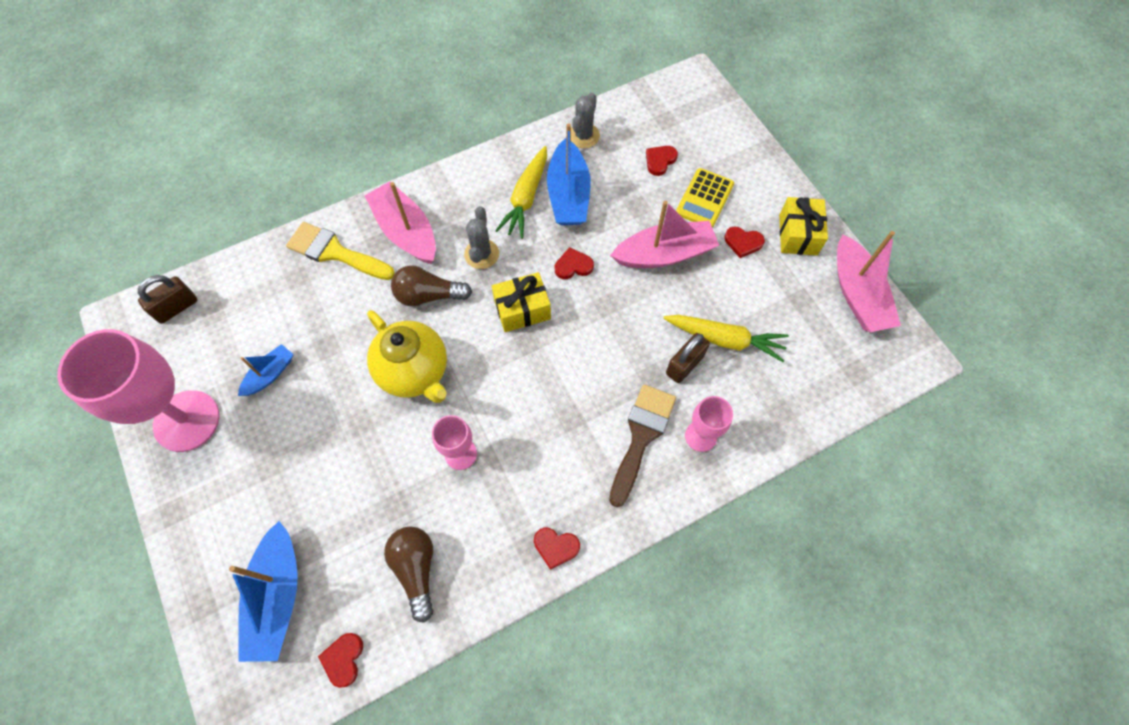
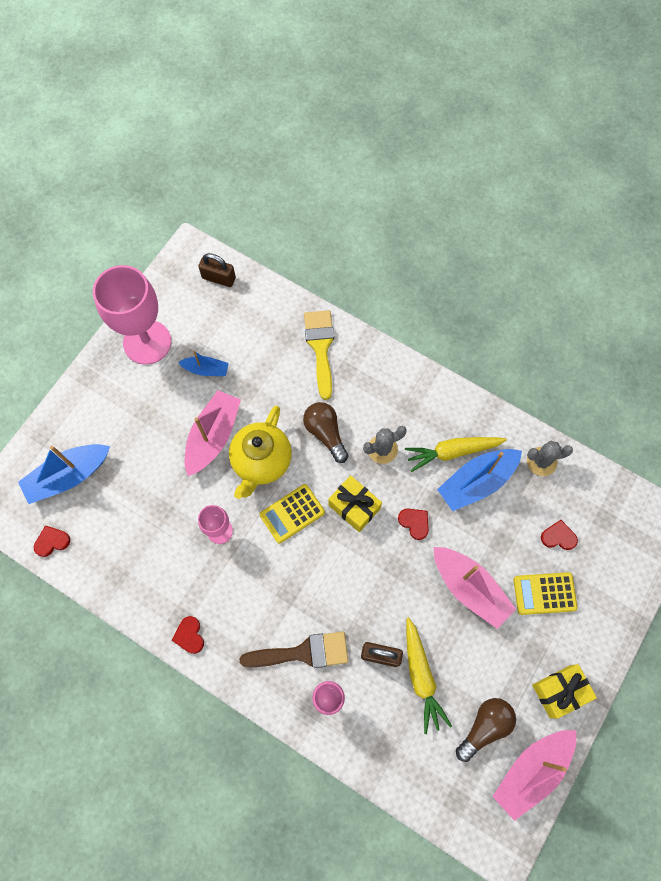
camera: 60 degrees right, 5 degrees up
(406, 232) = (367, 384): pink boat -> pink boat (213, 437)
(416, 569) = (128, 551): brown light bulb -> brown light bulb (484, 726)
(490, 371) = (292, 513): none -> yellow calculator
(743, 242) = (521, 647): red heart -> none

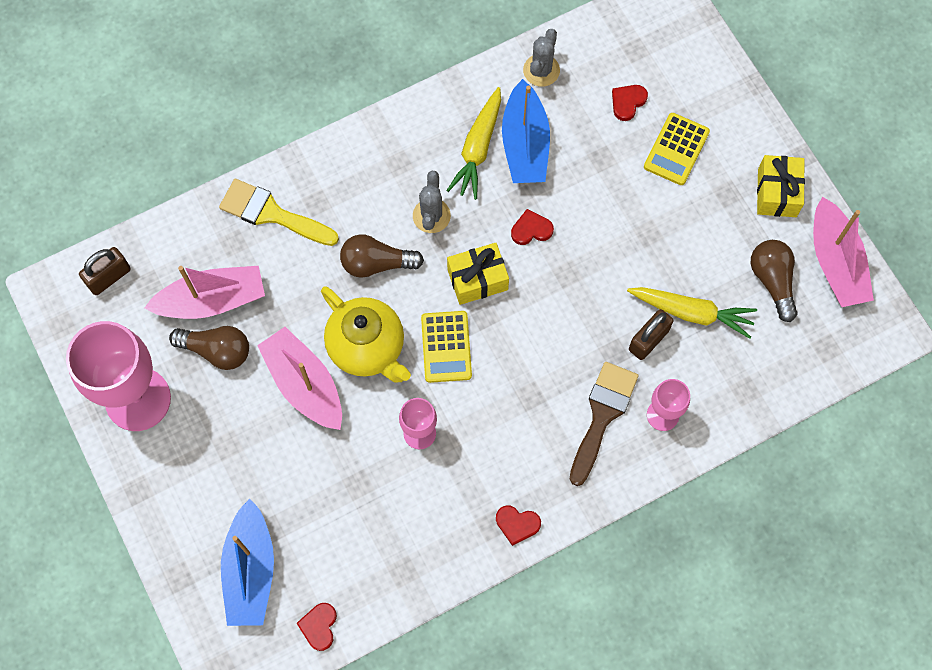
camera: 60 degrees left, 0 degrees up
(206, 369) = (217, 351): blue boat -> brown light bulb
(469, 588) = (630, 216): pink boat -> pink boat (212, 300)

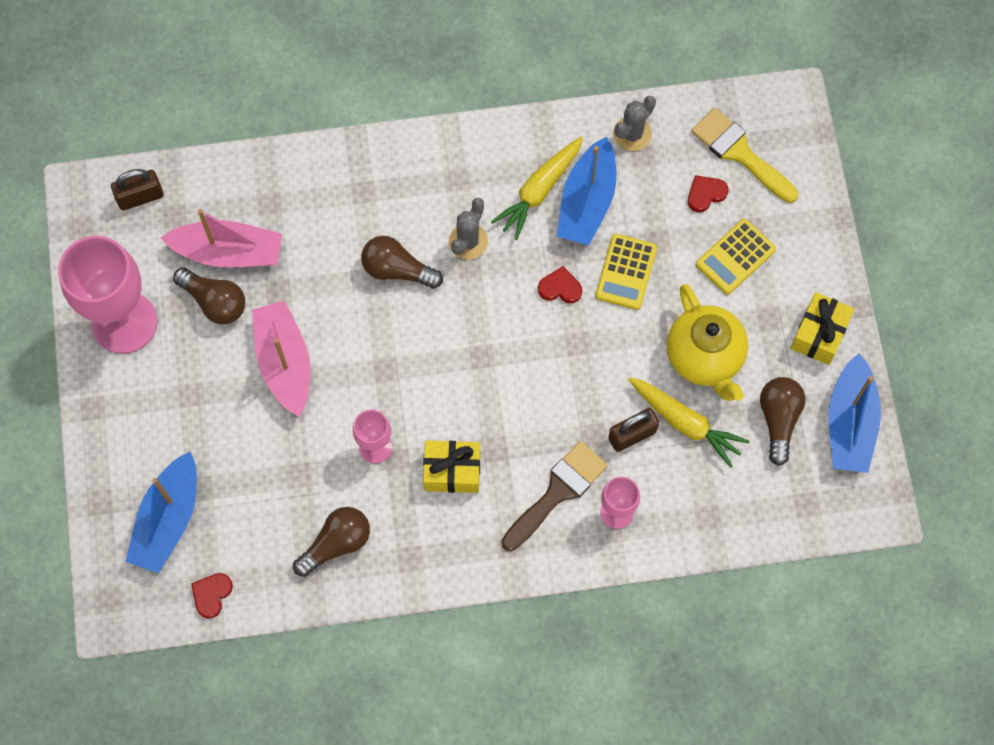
camera: 20 degrees right, 0 degrees up
(271, 213) = (316, 187): yellow brush -> yellow brush (739, 153)
(367, 348) = (357, 348): yellow teapot -> yellow teapot (705, 358)
(418, 536) = (336, 544): none -> brown light bulb
(446, 347) = (433, 373): yellow calculator -> yellow calculator (626, 272)
(477, 279) = (488, 318): yellow gift -> yellow gift (452, 471)
(517, 524) = (434, 566): red heart -> none
(835, 262) = (850, 423): pink boat -> blue boat

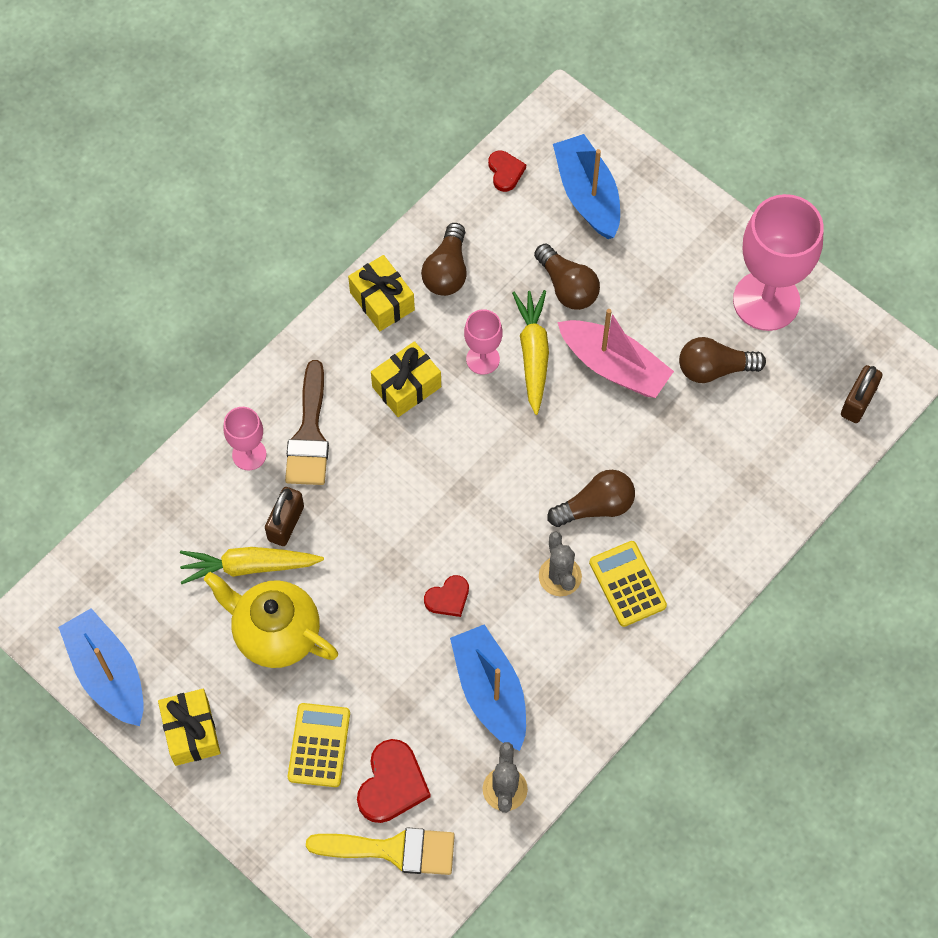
camera: 140 degrees right, 5 degrees down
(228, 252) = (744, 414): pink boat -> none
(409, 559) = (382, 301): none -> yellow gift
(539, 191) = (540, 669): yellow carrot -> yellow carrot (533, 354)
(626, 272) = (403, 656): yellow calculator -> yellow calculator (627, 584)
(705, 194) = (392, 784): red heart -> red heart, size x1.67
(778, 420) = (172, 630): brown light bulb -> brown light bulb (567, 287)

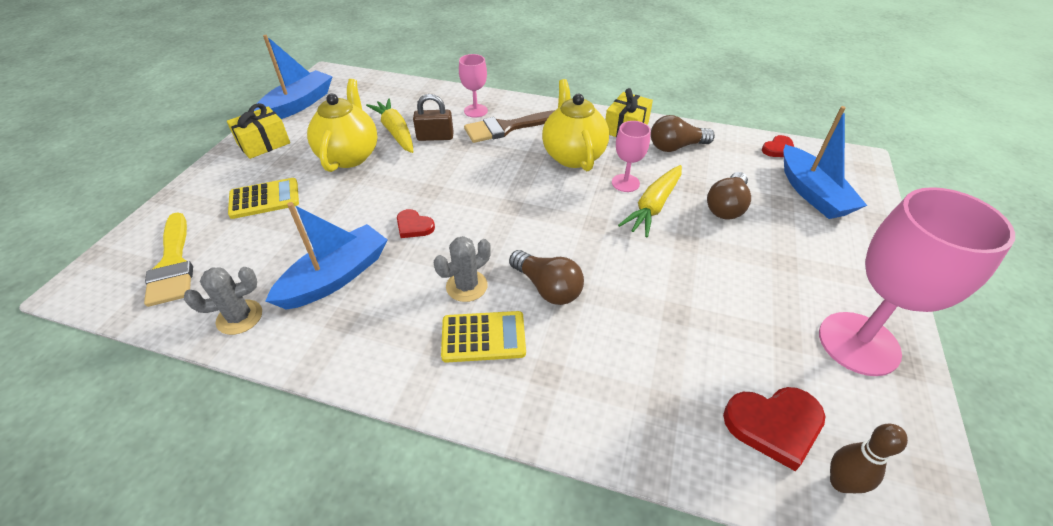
camera: 65 degrees right, 20 degrees down
(392, 784) = (236, 246): red heart -> red heart (774, 425)
(406, 387) = (573, 156): yellow gift -> yellow teapot
(533, 354) = (653, 206): yellow carrot -> yellow carrot turned 150 degrees clockwise
(587, 195) = (812, 193): blue boat -> blue boat turned 120 degrees clockwise
(613, 366) = (686, 255): pink boat -> none
(627, 584) = (483, 337): yellow calculator -> yellow calculator turned 45 degrees clockwise
(714, 369) = (749, 327): brown light bulb -> none
(858, 402) = (840, 482): brown padlock -> brown bowling pin

